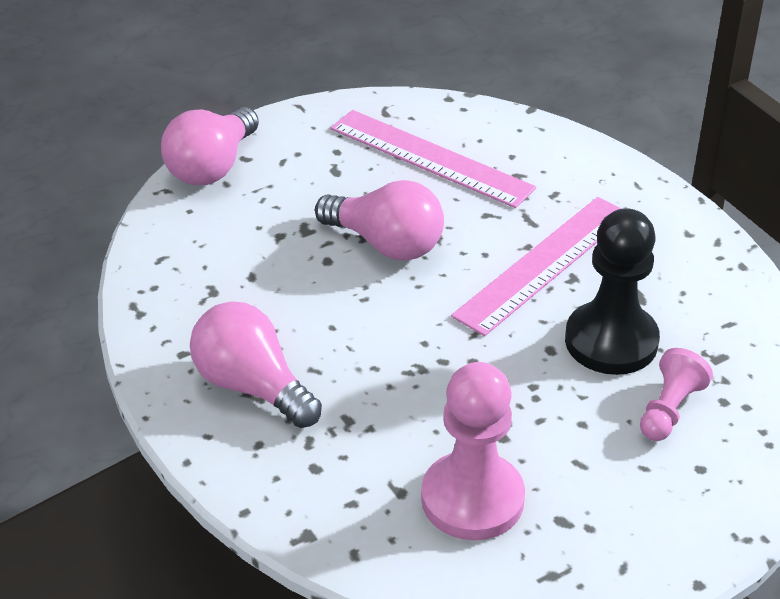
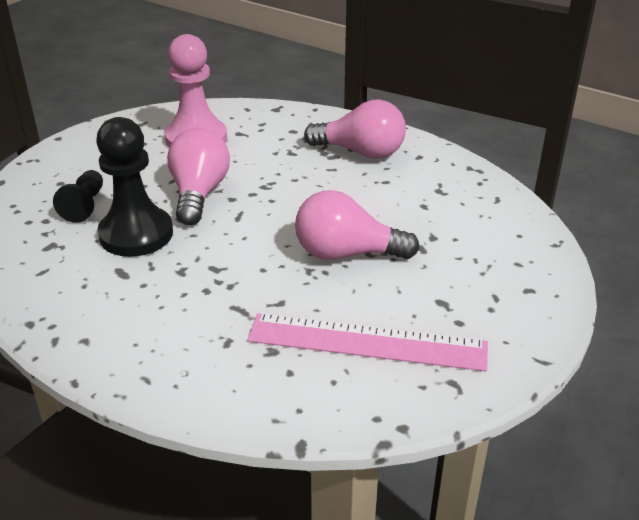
camera: 155 degrees right, 5 degrees down
(212, 167) = (545, 273): pink light bulb -> pink light bulb (199, 194)
(543, 264) = (210, 274): pink ruler -> none
(669, 409) = (84, 205): pink pawn -> black pawn

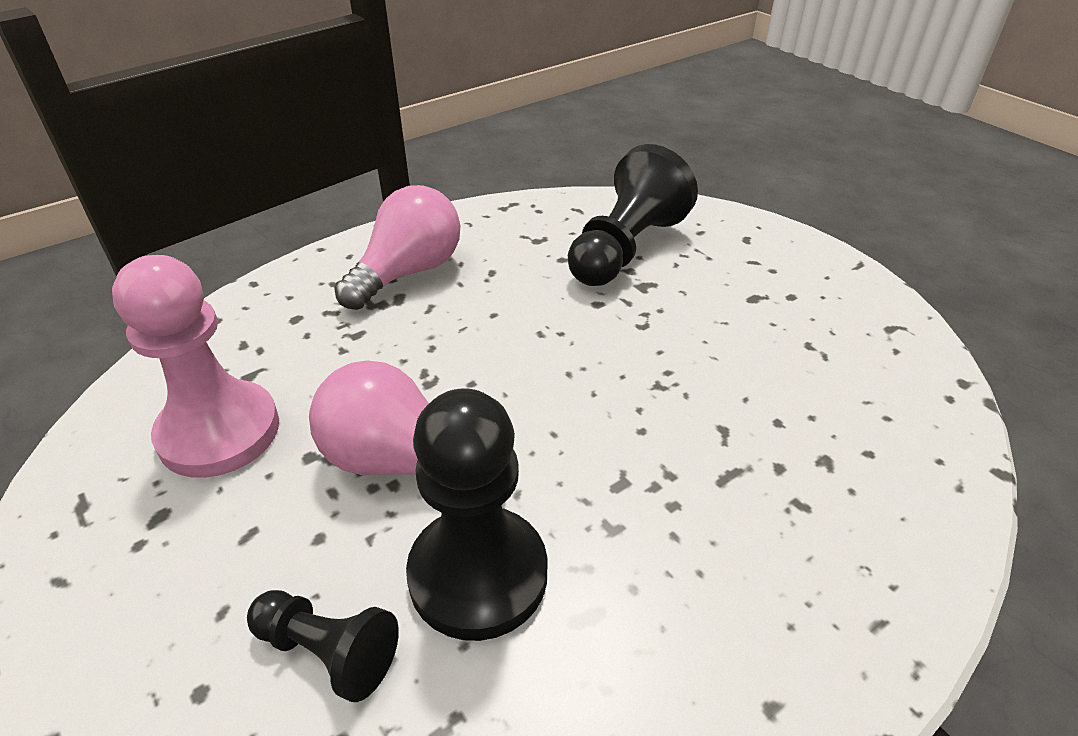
camera: 70 degrees left, 5 degrees up
(346, 253) = (636, 343): pink light bulb -> none
(367, 342) = (819, 371): pink ruler -> none
(459, 230) = (625, 249): none -> black pawn

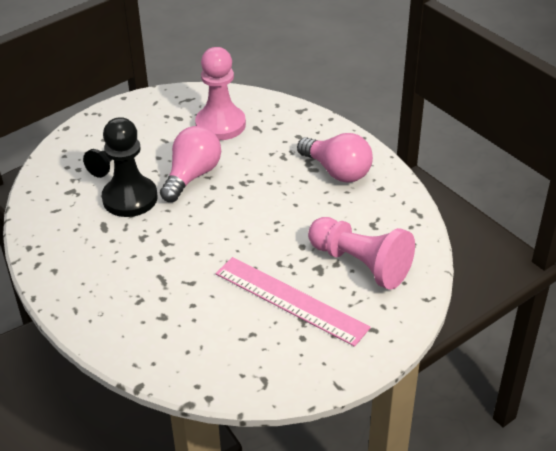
camera: 95 degrees right, 0 degrees up
(625, 249) = (360, 264): black pawn -> pink pawn
(722, 309) = (291, 300): none -> pink ruler

